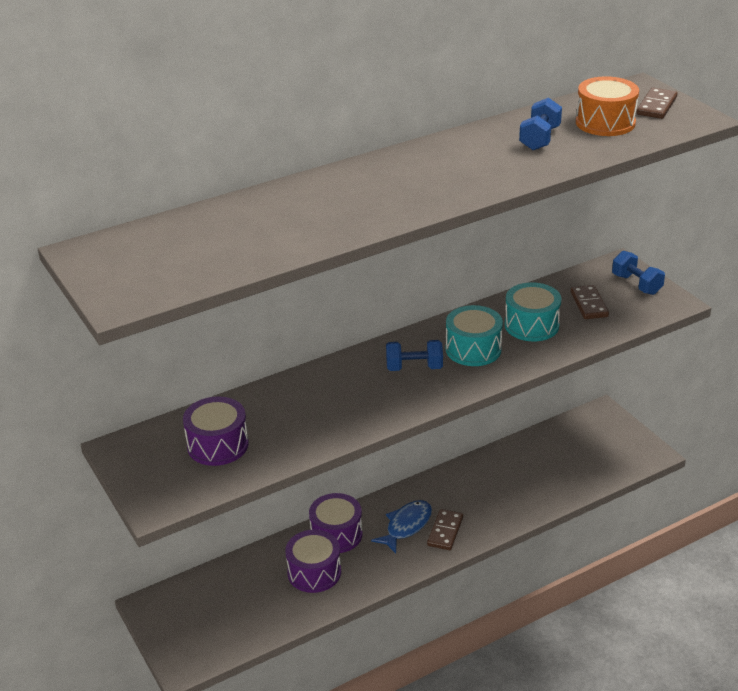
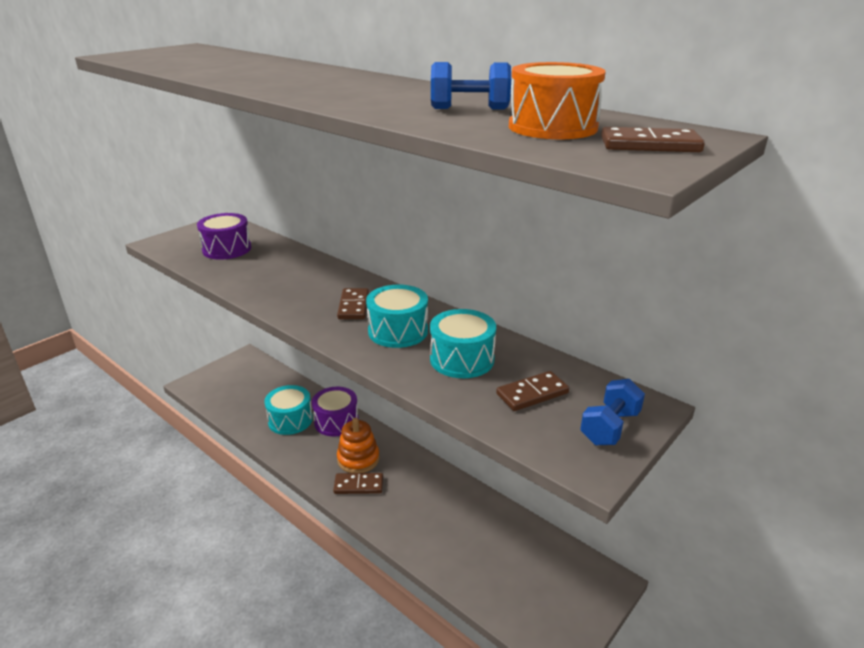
camera: 70 degrees right, 5 degrees down
(314, 572) = (290, 420): purple drum -> turquoise drum
(406, 526) = (358, 459): blue fish -> orange stacking toy
(414, 368) = (353, 306): blue dumbbell -> brown domino

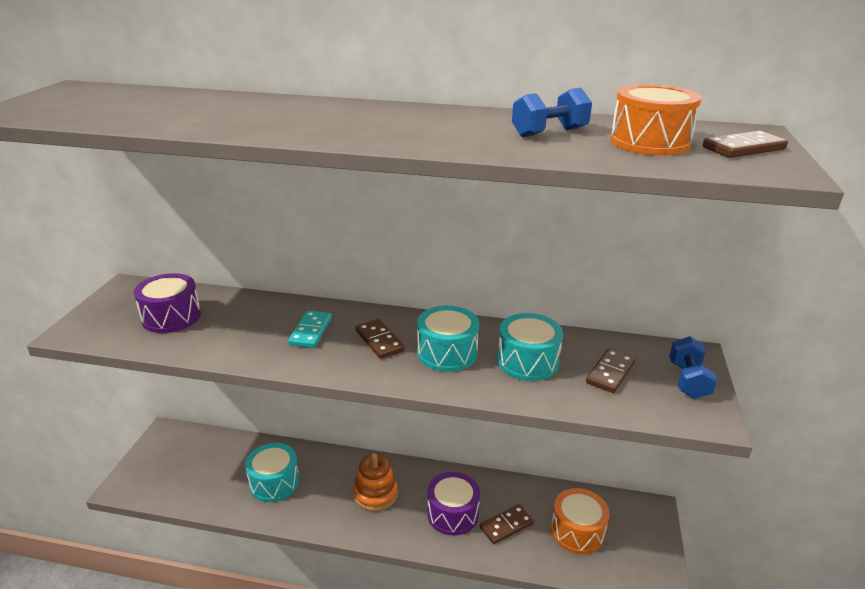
camera: 30 degrees left, 0 degrees up
(309, 284) = (310, 331): none -> turquoise domino
(336, 421) = (324, 465): purple drum -> purple drum (452, 514)
(358, 485) = (396, 519): brown domino -> brown domino (506, 526)
(511, 565) = (577, 531): none -> orange drum

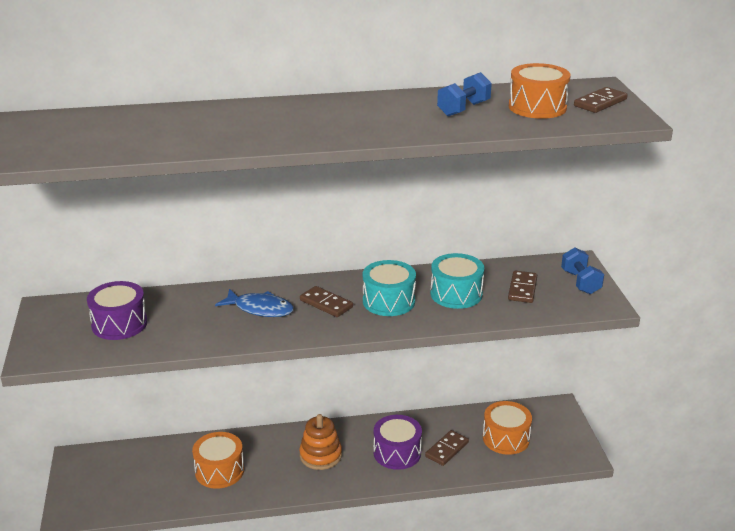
camera: 20 degrees left, 0 degrees up
(274, 482) = (219, 471): turquoise drum -> orange drum
(310, 331) = (260, 309): turquoise domino -> blue fish

